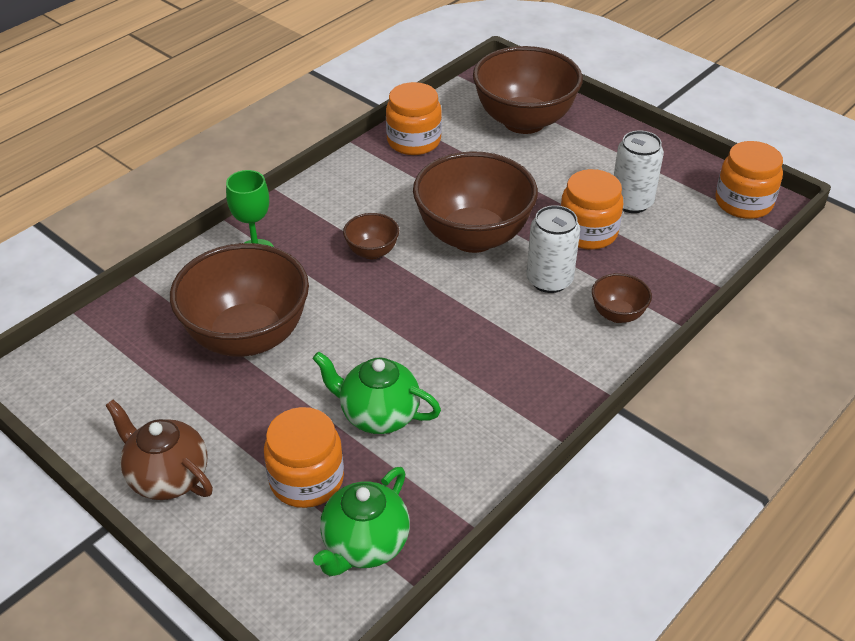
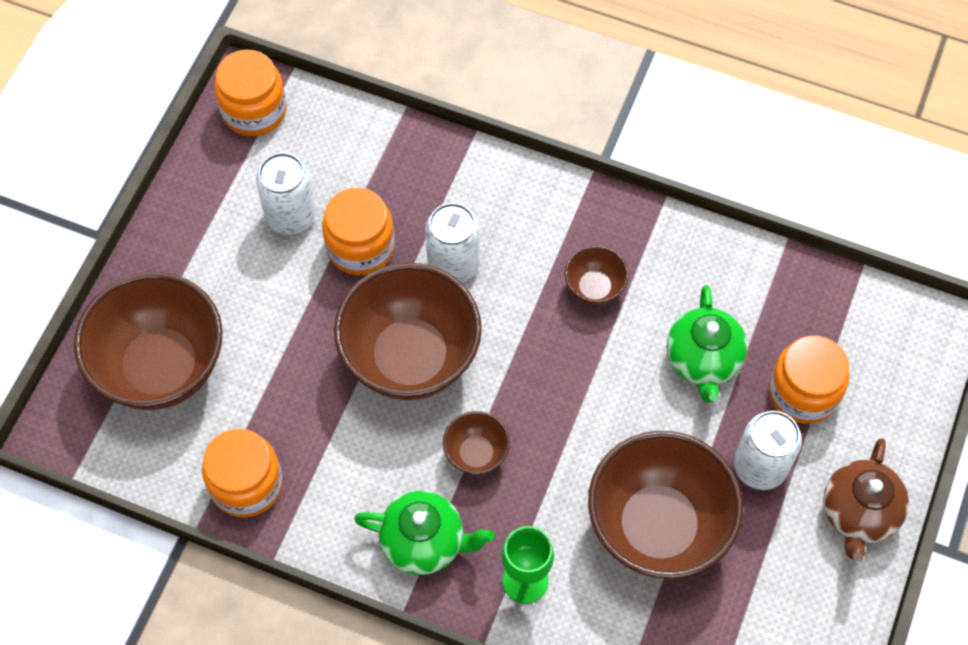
camera: 110 degrees left, 20 degrees up
(256, 420) = (760, 466): none -> white can
(364, 545) = (844, 320): green teapot -> green teapot (424, 542)
(617, 314) = (481, 192): brown bowl -> brown bowl (594, 288)

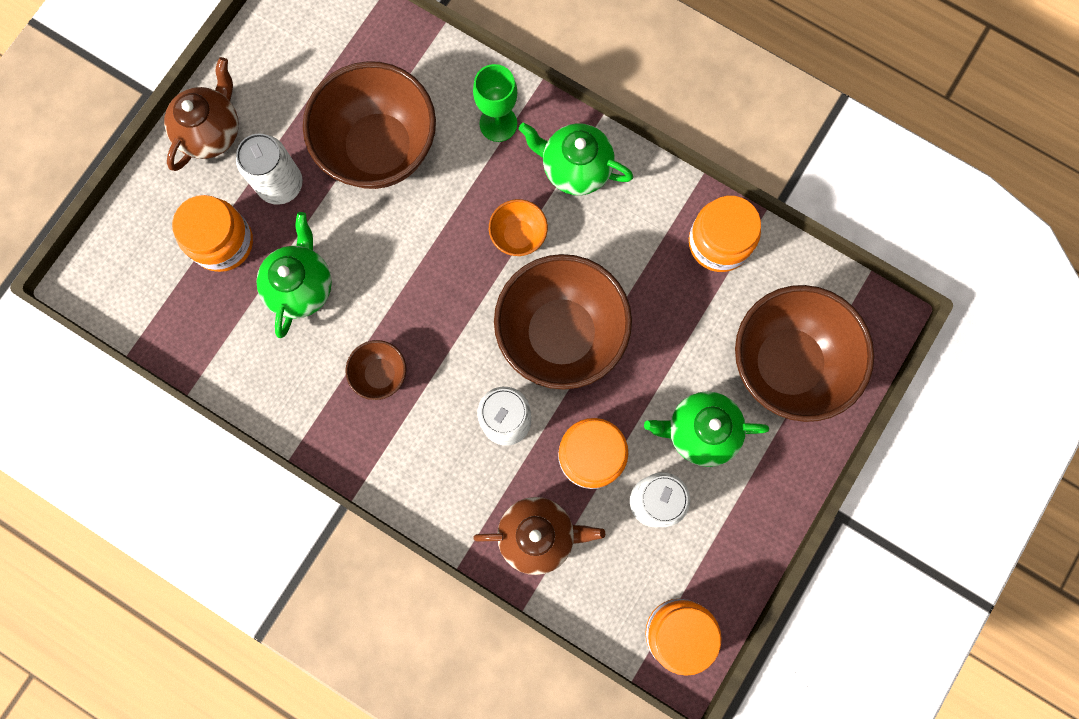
camera: 170 degrees left, 15 degrees up
(250, 286) = (700, 431): none -> green teapot
(402, 169) = (538, 535): none -> brown teapot
(476, 454) = (518, 236): brown bowl -> orange bowl

